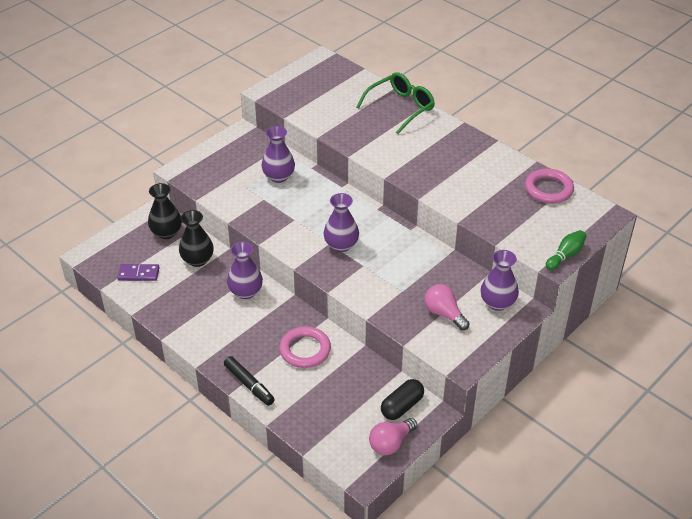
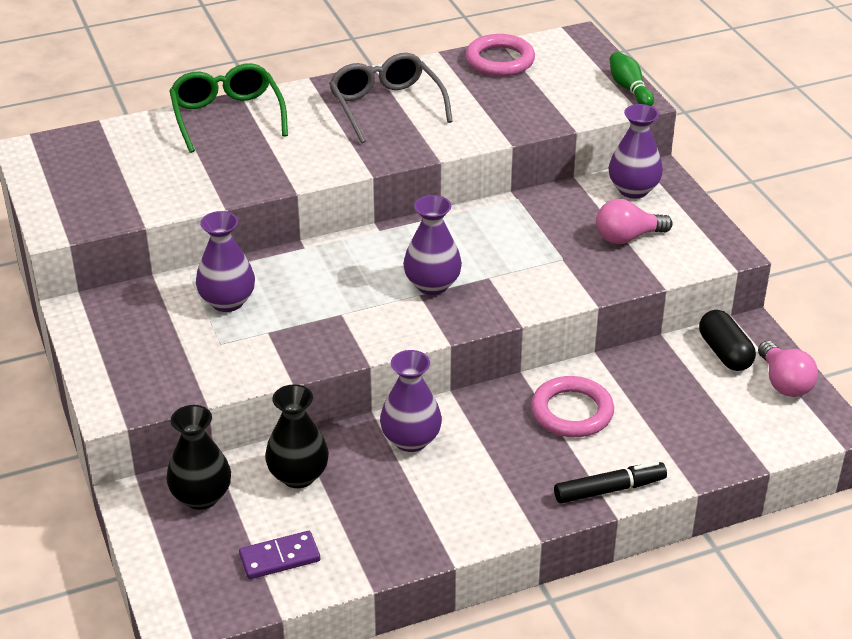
camera: 65 degrees left, 5 degrees down
(138, 274) = (280, 558): purple domino -> purple domino turned 45 degrees clockwise
(458, 160) = (386, 106): none -> grey glasses

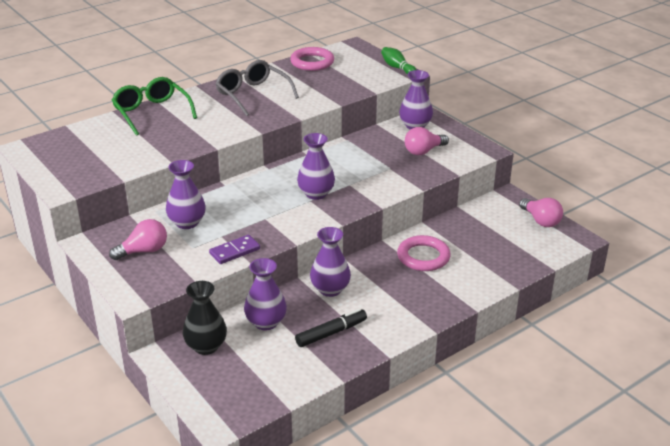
camera: 15 degrees left, 5 degrees down
(151, 337) = (144, 251): none -> pink light bulb
(280, 558) = (274, 373): purple domino -> purple domino (235, 251)
(298, 475) = (266, 322): black vase -> purple vase
(609, 489) = (465, 296): black marker -> black marker (331, 333)
(724, 353) = (499, 210): black capsule -> none

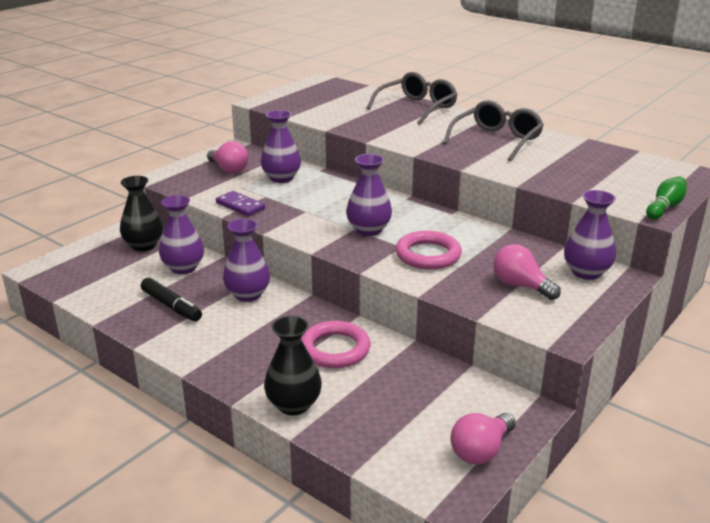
camera: 75 degrees right, 5 degrees down
(152, 113) = (417, 108): green glasses -> grey glasses
(312, 62) = (614, 157): pink ring -> pink ring (428, 255)
(483, 283) = (294, 405): none -> black vase

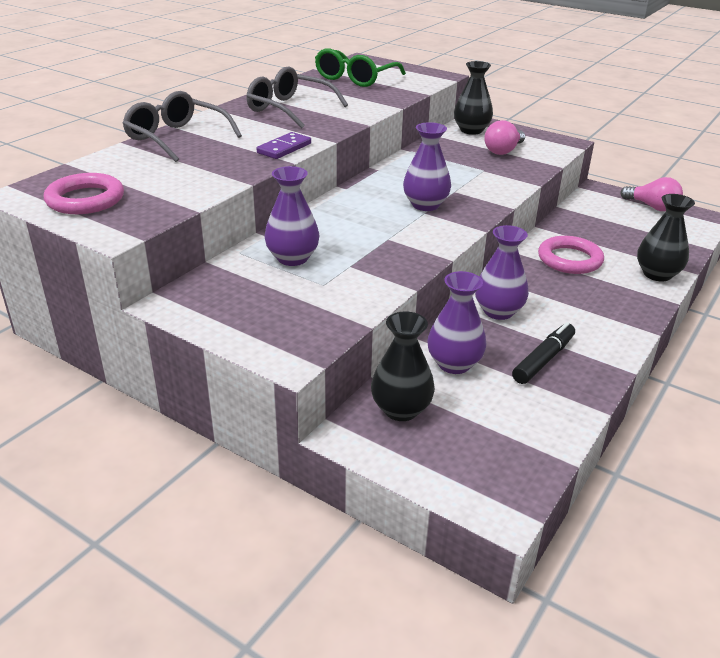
camera: 95 degrees left, 5 degrees up
(229, 169) = (260, 300): pink light bulb -> none
(240, 206) = (382, 280): purple domino -> purple domino (284, 148)
(428, 255) = (467, 180): pink ring -> pink ring (85, 199)
(586, 272) = (471, 130): purple vase -> black vase
(612, 168) = (355, 78): none -> green glasses
(665, 207) = (428, 72): green bowling pin -> none

